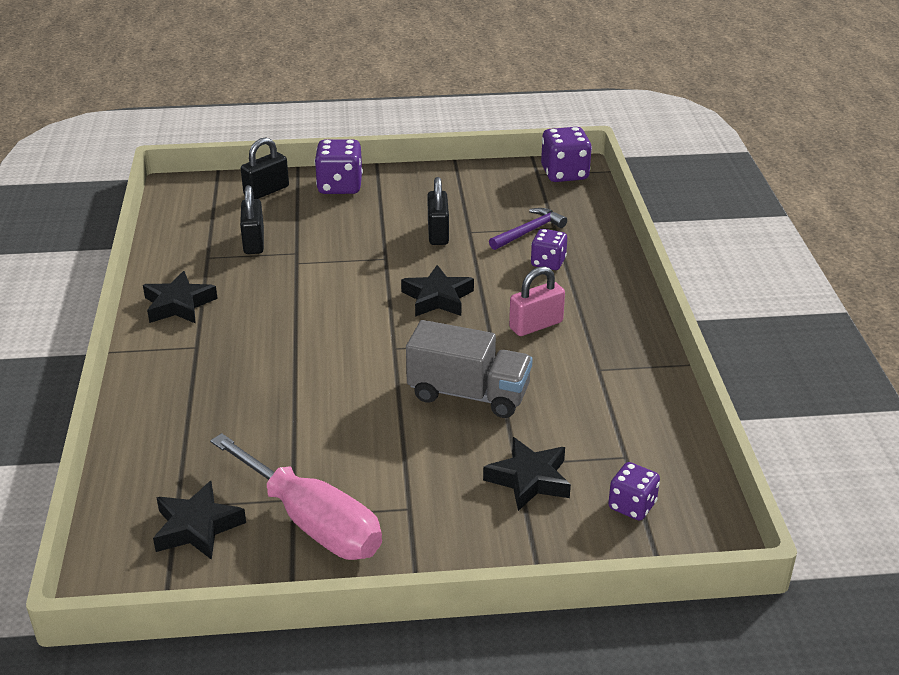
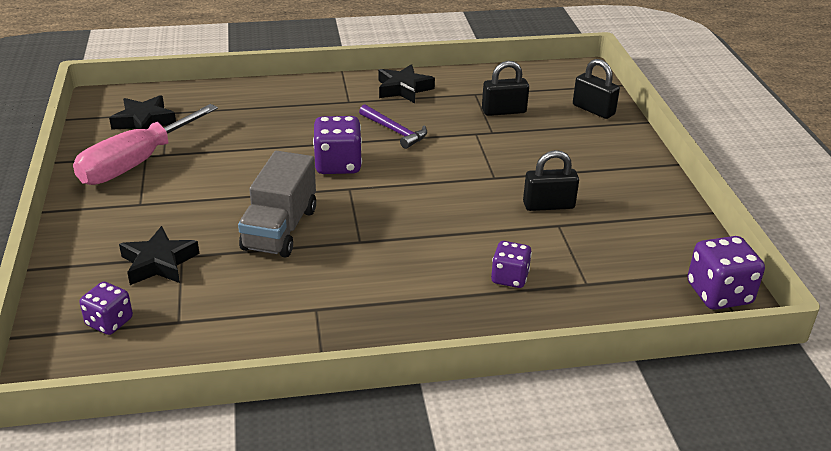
camera: 85 degrees right, 0 degrees up
(340, 186) = (619, 146): purple dice -> purple dice (338, 165)
(437, 298) = (430, 208): black star -> none
(529, 231) = (571, 265): purple hammer -> purple hammer (395, 131)
(536, 325) = (390, 268): pink padlock -> none

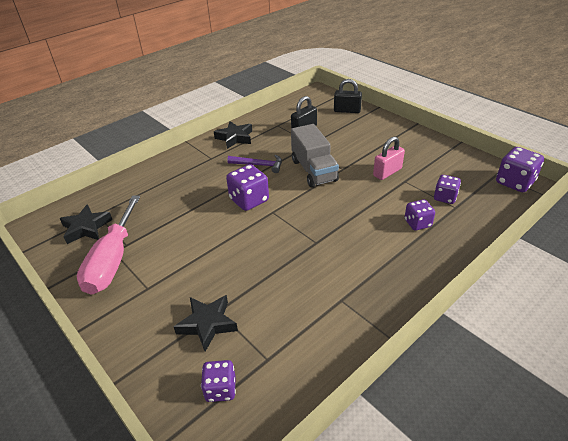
camera: 30 degrees left, 5 degrees up
(280, 229) = (261, 258): grey truck -> grey truck (314, 170)
(548, 205) = (387, 172): black padlock -> pink padlock
(587, 267) = (445, 197): none -> purple dice

